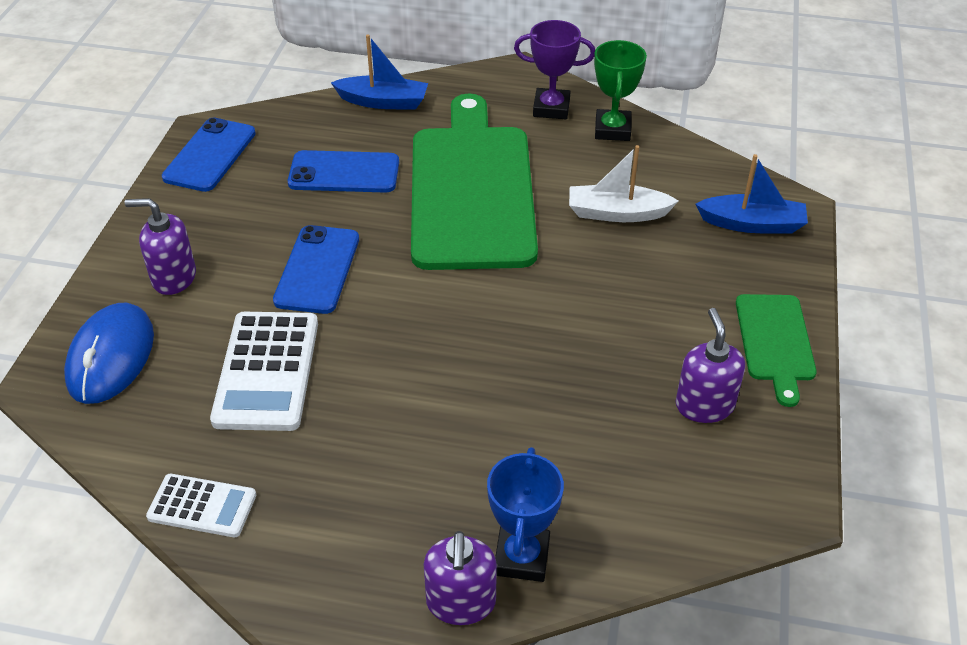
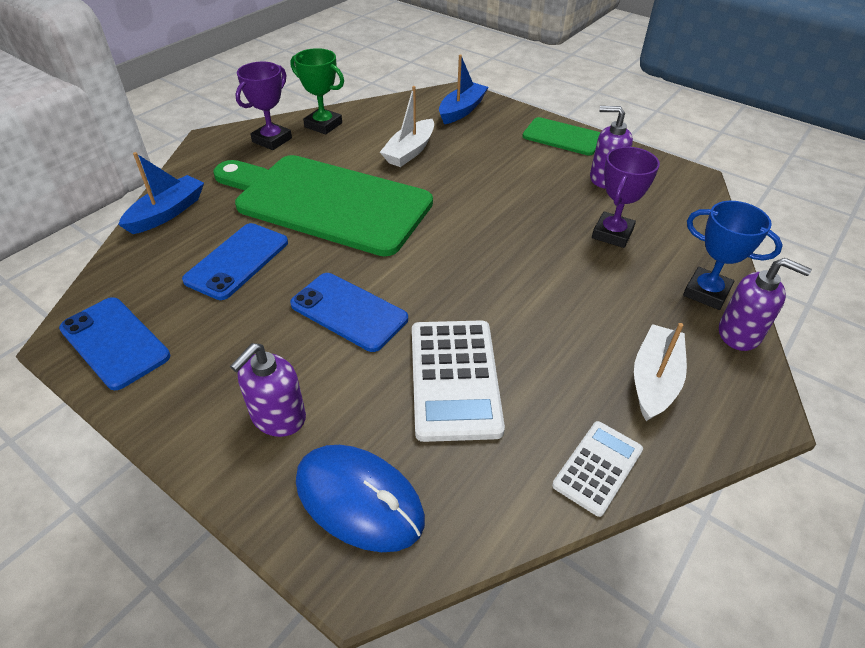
camera: 65 degrees left, 0 degrees up
(266, 371) = (454, 379): white calculator -> white calculator turned 60 degrees clockwise
(340, 530) = (654, 380): none -> white boat
(581, 439) = (612, 234): none -> purple trophy

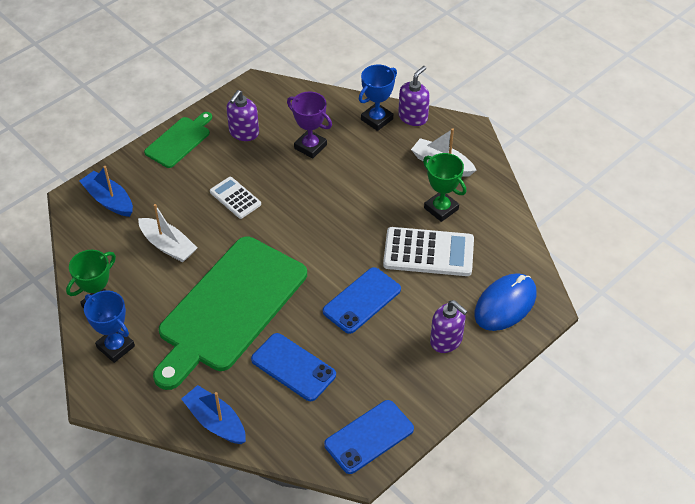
camera: 80 degrees left, 5 degrees up
(272, 140) = (115, 347): purple trophy -> blue trophy
(553, 387) = (441, 209): none -> green trophy
(598, 467) = (495, 203): white calculator -> white calculator (235, 198)

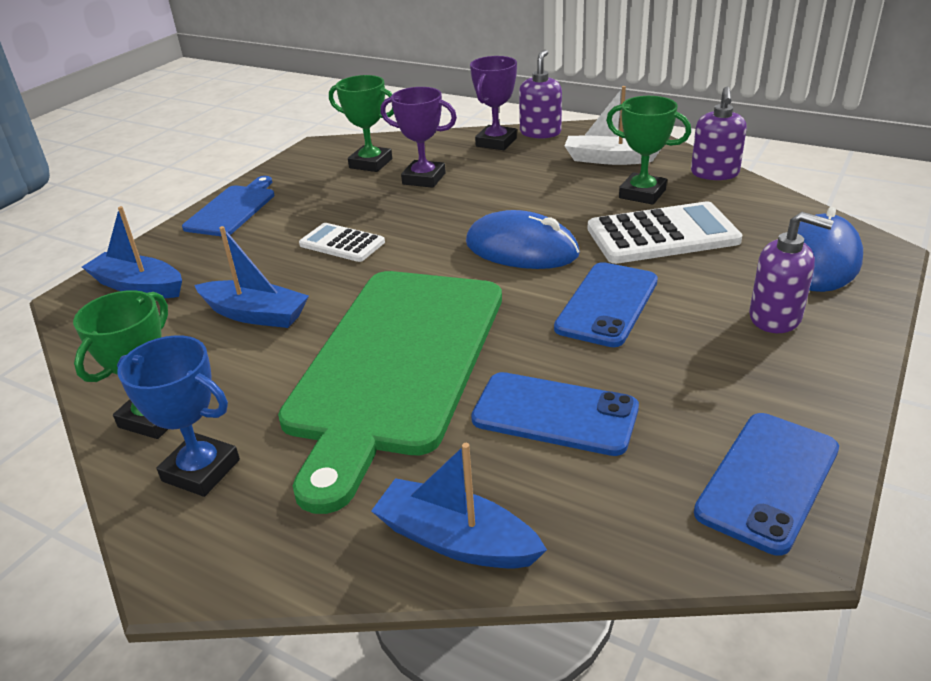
camera: 15 degrees left, 15 degrees down
(168, 246) = (255, 314): white boat -> blue boat
(179, 140) = (233, 209): green cutting board -> blue cutting board
(244, 133) = (324, 185): purple soap dispenser -> purple soap dispenser (714, 173)
(282, 117) = (371, 163): none -> green trophy
(338, 237) = (521, 249): none -> blue mouse
(376, 119) = (496, 142): blue trophy -> purple trophy

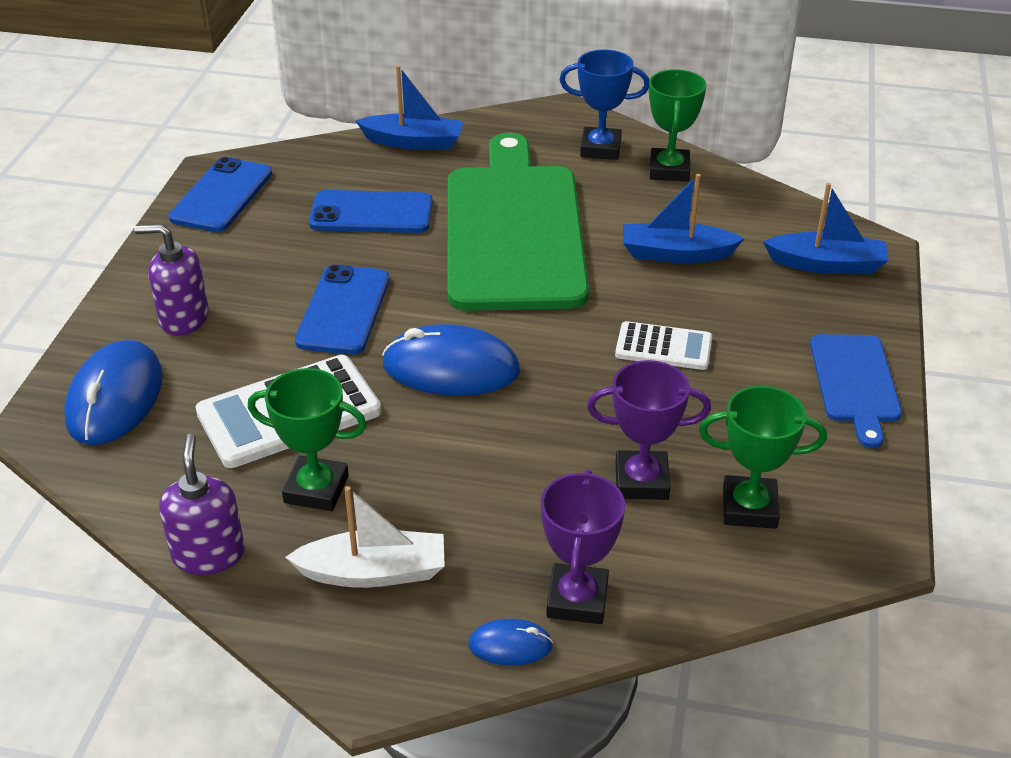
camera: 160 degrees right, 5 degrees up
(540, 132) = (510, 645): purple soap dispenser -> blue mouse

